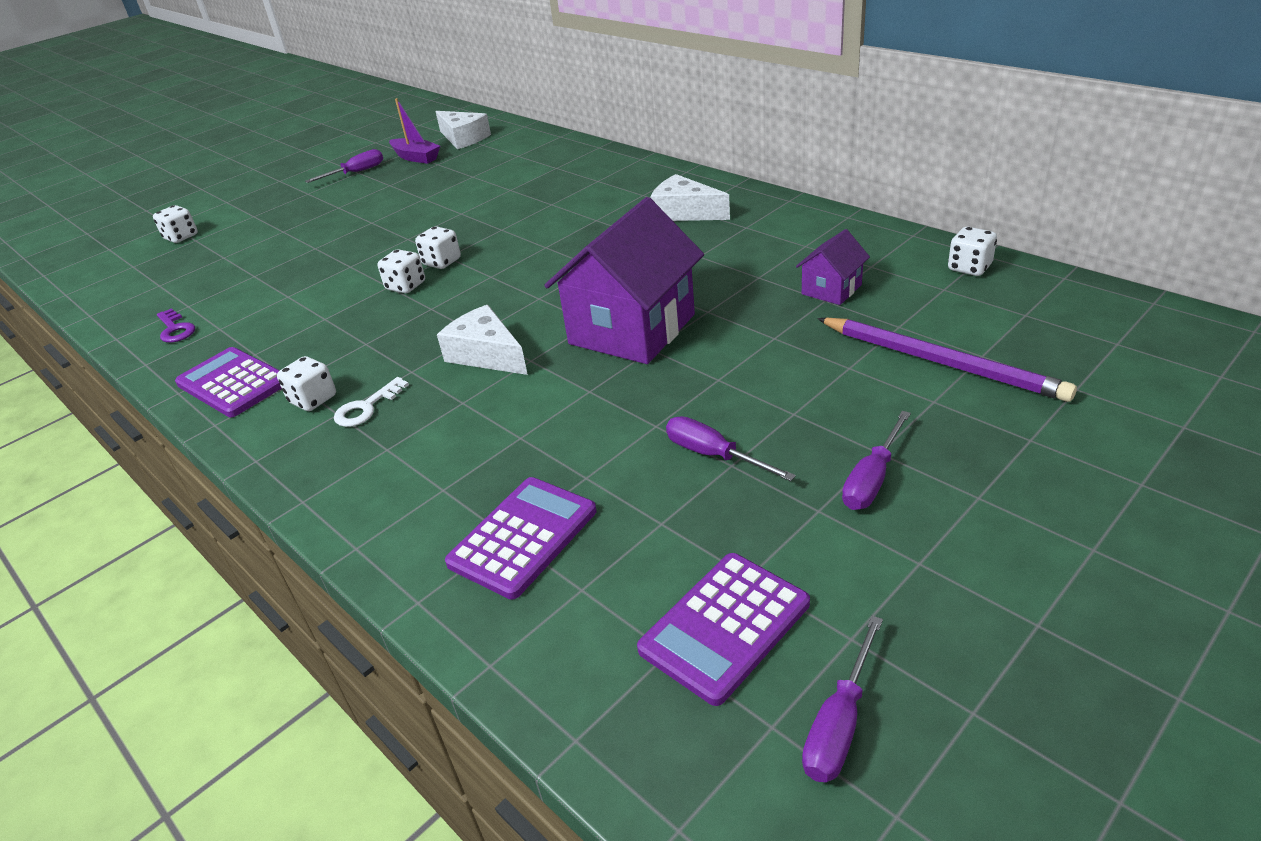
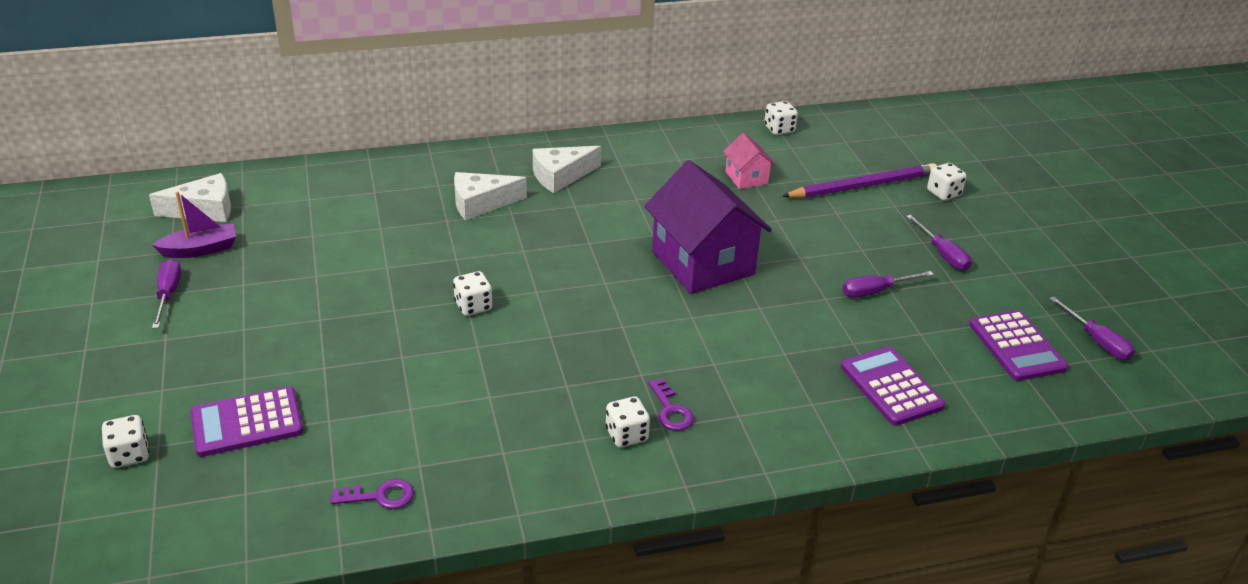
camera: 65 degrees left, 0 degrees up
(233, 383) = (543, 475): purple calculator -> purple calculator (247, 423)
(367, 407) = (670, 410): white key -> purple key
(406, 286) = (491, 337): white dice -> white dice (943, 193)
(486, 354) = (660, 333): white cheese -> white cheese (481, 203)
(831, 289) = (746, 178): purple house -> pink house

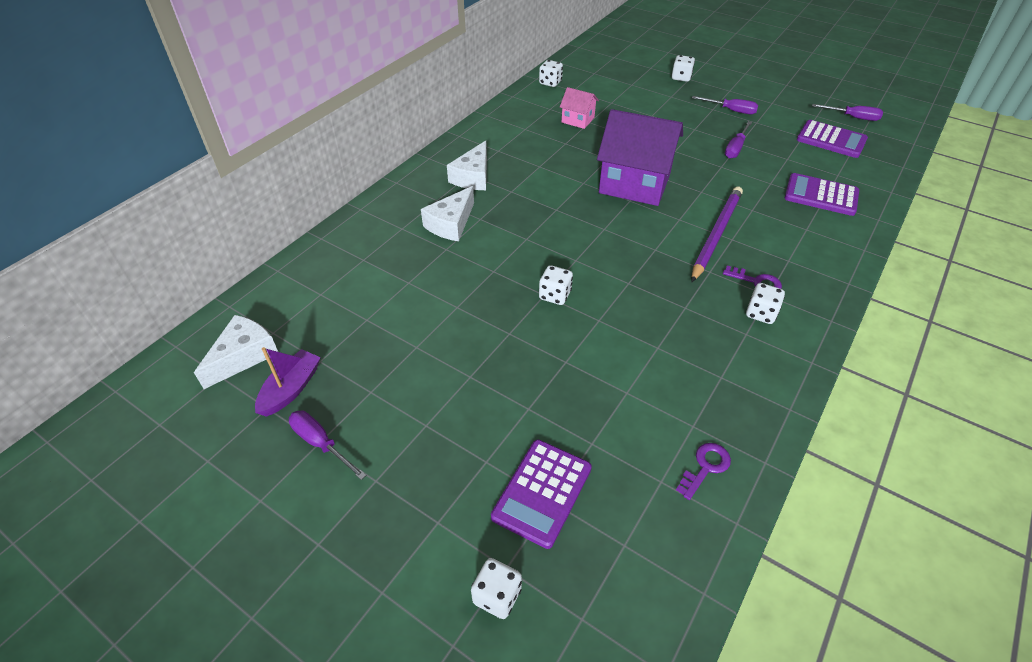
camera: 40 degrees left, 10 degrees up
(863, 186) = (640, 93): purple pencil -> purple pencil (716, 234)

